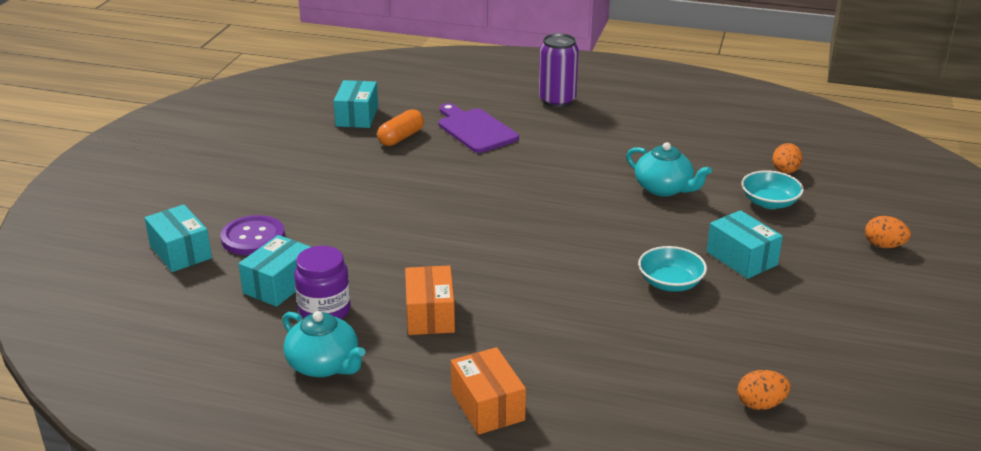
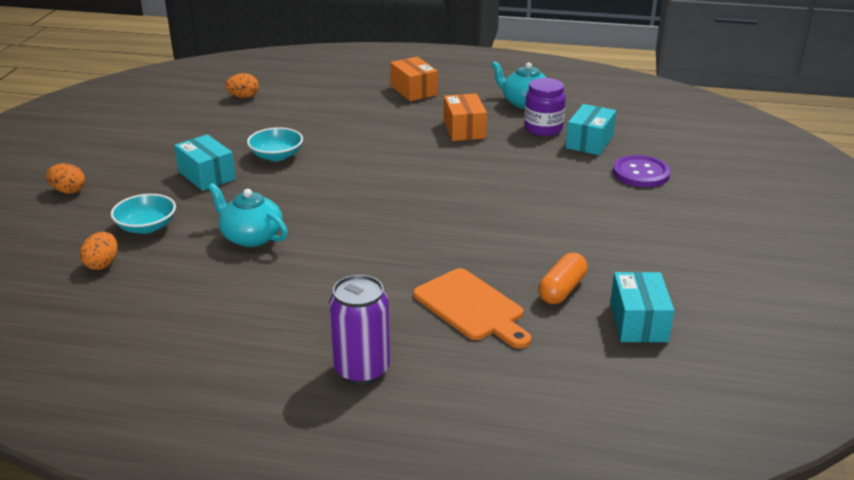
camera: 175 degrees right, 0 degrees up
(180, 252) = (691, 160): turquoise box -> none
(475, 129) = (471, 307): purple cutting board -> orange cutting board

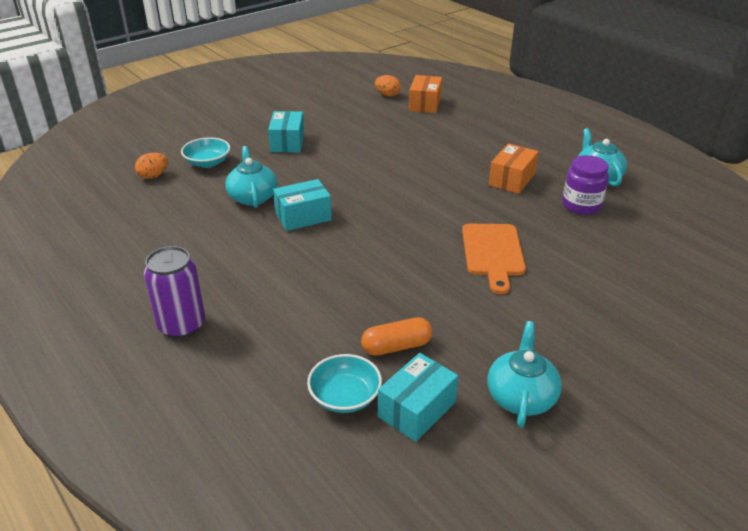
camera: 40 degrees right, 5 degrees up
(68, 191) = (202, 121): orange egg -> none
(276, 156) = (348, 146): turquoise bowl -> turquoise bowl (345, 397)
(413, 90) = (517, 133): orange box -> orange box (425, 104)
(471, 307) = (312, 322): orange cutting board -> orange cutting board (493, 253)
(589, 142) = (607, 234): turquoise box -> turquoise box (303, 216)
(641, 173) = (615, 283): purple button -> none
(688, 276) = (521, 396): none -> turquoise teapot

